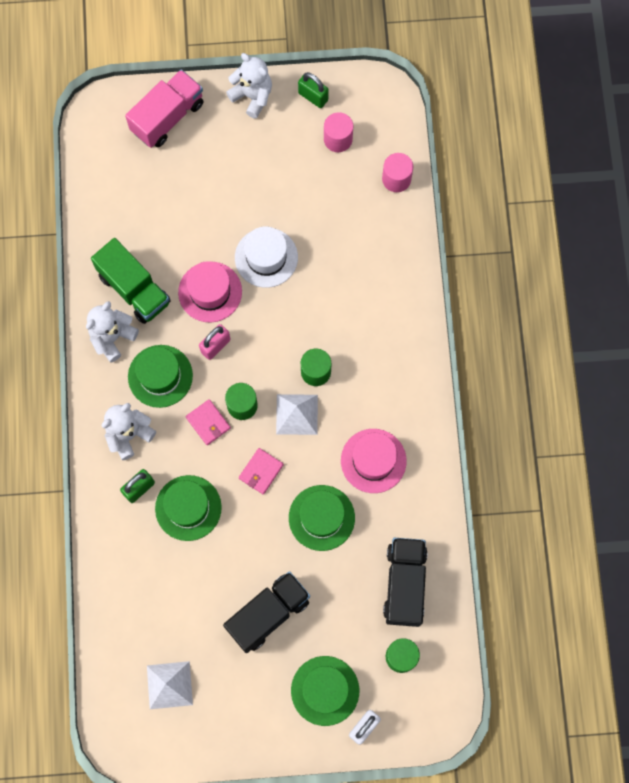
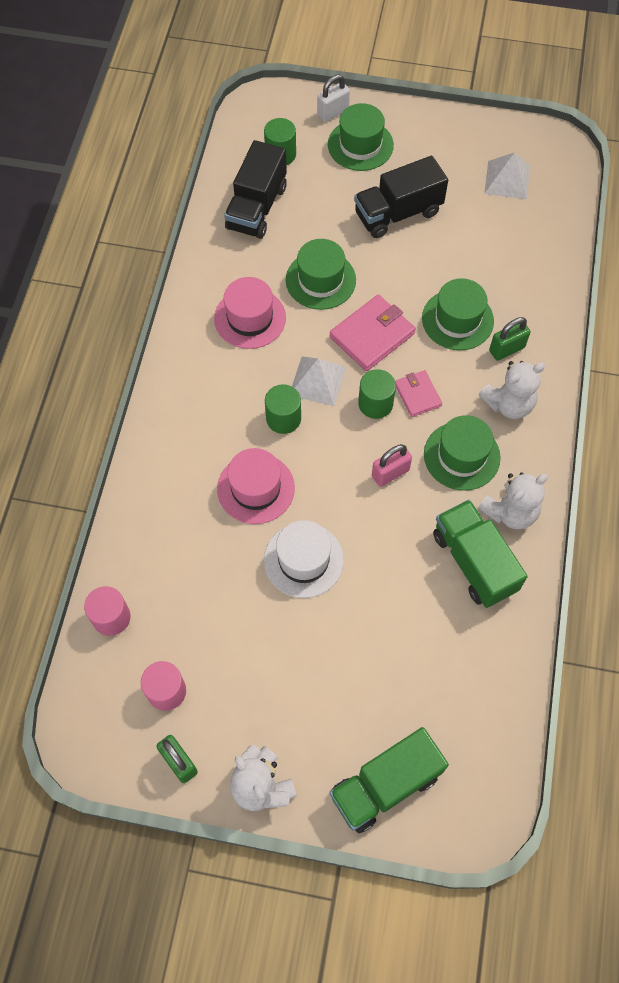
camera: 165 degrees left, 10 degrees down
(167, 117) = (385, 785): pink truck -> green truck
(210, 292) = (382, 536): pink hat -> pink hat (256, 488)
(261, 471) = (372, 335): pink wallet -> pink wallet, size x1.67

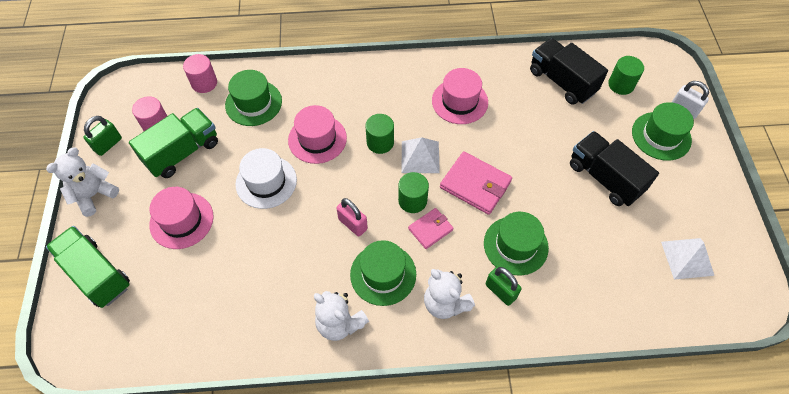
camera: 75 degrees right, 5 degrees down
(256, 207) = (562, 82): black truck -> black truck turned 45 degrees clockwise
(320, 280) = (513, 138): green hat -> green hat (253, 103)
(333, 671) = (181, 220): none -> pink hat
(474, 562) = (287, 302): green truck -> green truck (182, 152)

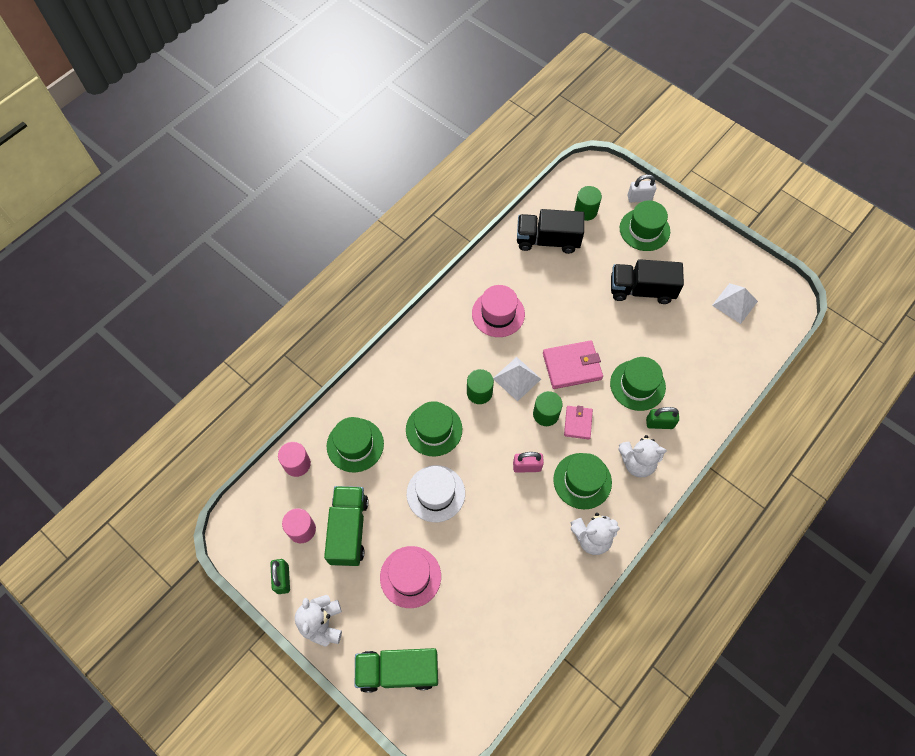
camera: 45 degrees left, 5 degrees up
(317, 139) = (434, 429): pink hat -> green hat

